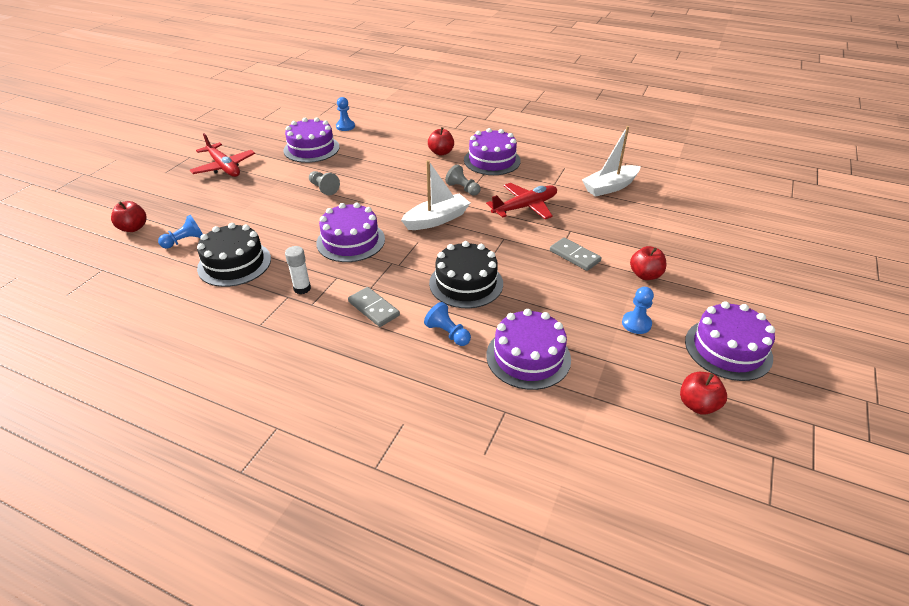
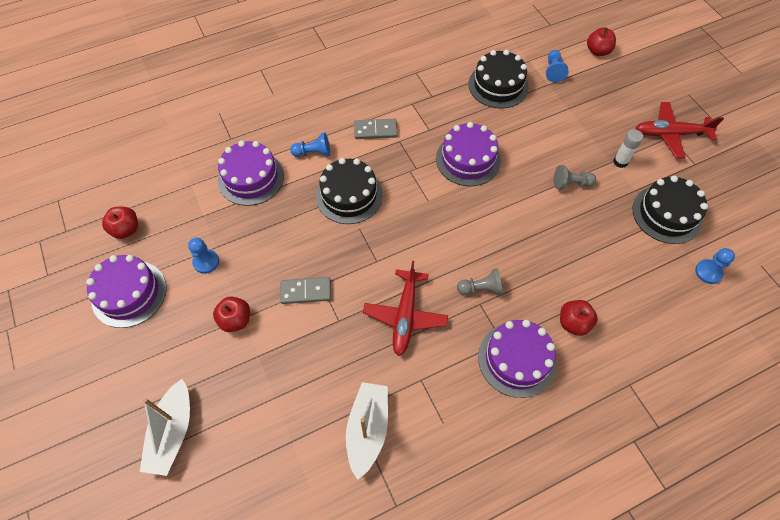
camera: 130 degrees right, 20 degrees up
(302, 288) = (434, 106): white glue stick -> white glue stick (620, 162)
(311, 149) = (667, 214): purple cake -> black cake
(436, 219) = (447, 233): white boat -> white boat (172, 432)

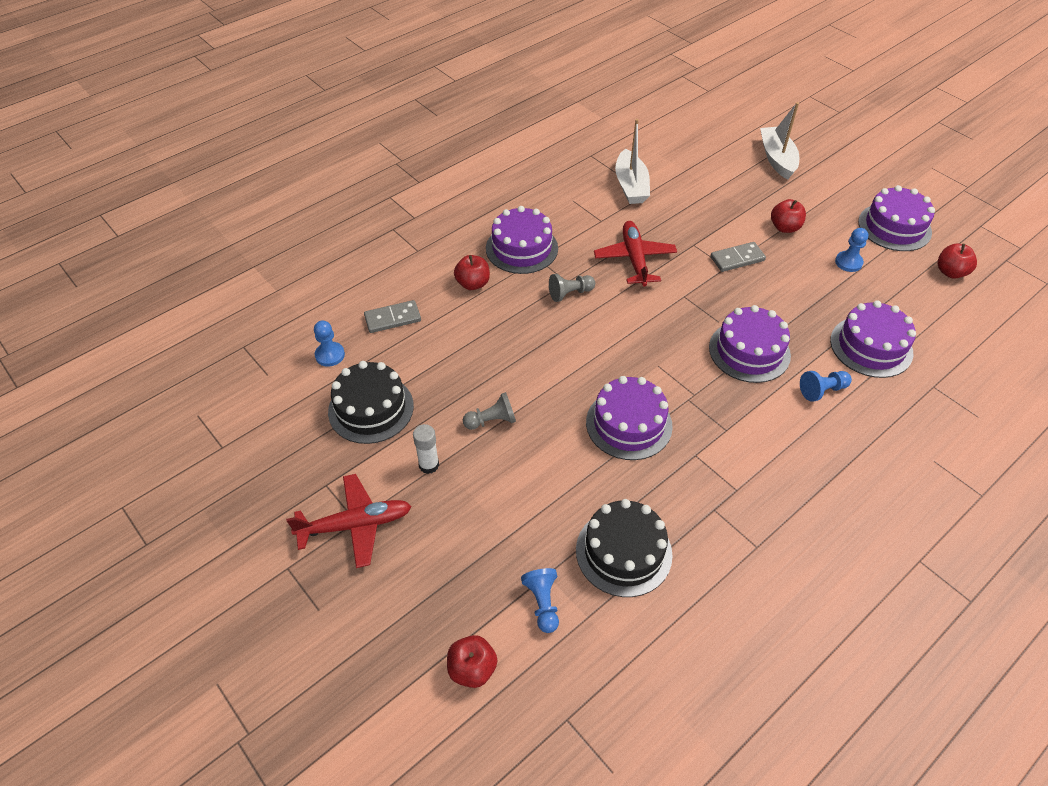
camera: 165 degrees right, 10 degrees down
(349, 195) = (749, 351): black cake -> purple cake
(375, 130) = (764, 437): grey domino -> grey domino (392, 318)

